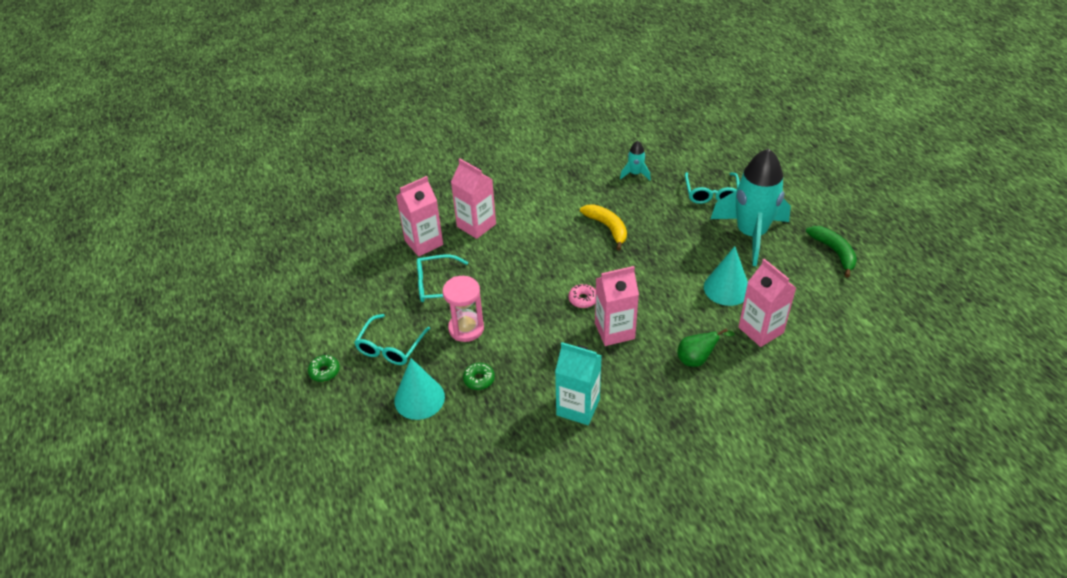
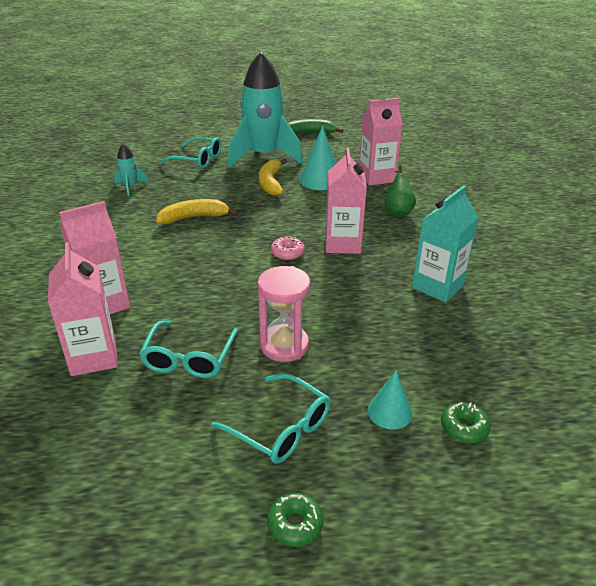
camera: 75 degrees left, 10 degrees down
(419, 398) = (389, 411): turquoise cone -> turquoise cone, size x0.61
(479, 379) = (374, 350): green donut -> green donut (464, 427)
(697, 255) = (270, 183): none -> yellow banana

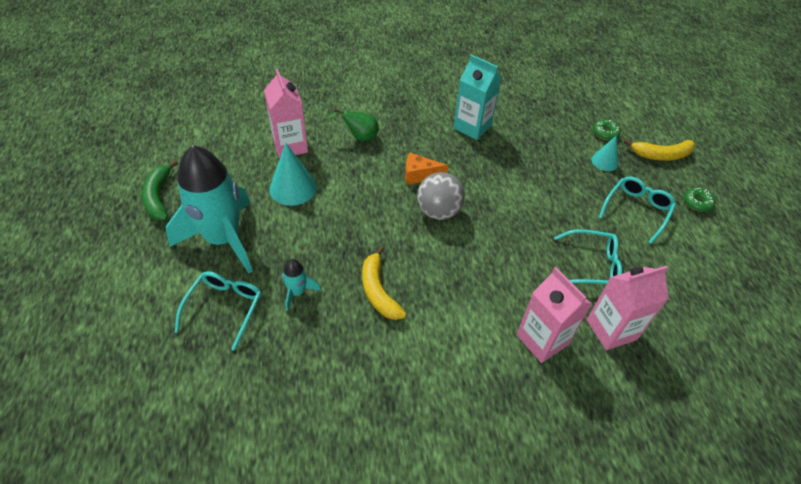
camera: 95 degrees left, 15 degrees up
(130, 187) = (301, 372): turquoise rocket -> turquoise rocket (297, 292)
(270, 183) = (298, 229): yellow banana -> yellow banana (661, 155)
(284, 345) = (561, 210): pink hourglass -> none
(287, 253) = (438, 211): pink donut -> grey ball
(342, 244) = (419, 175): pink carton -> orange cheese

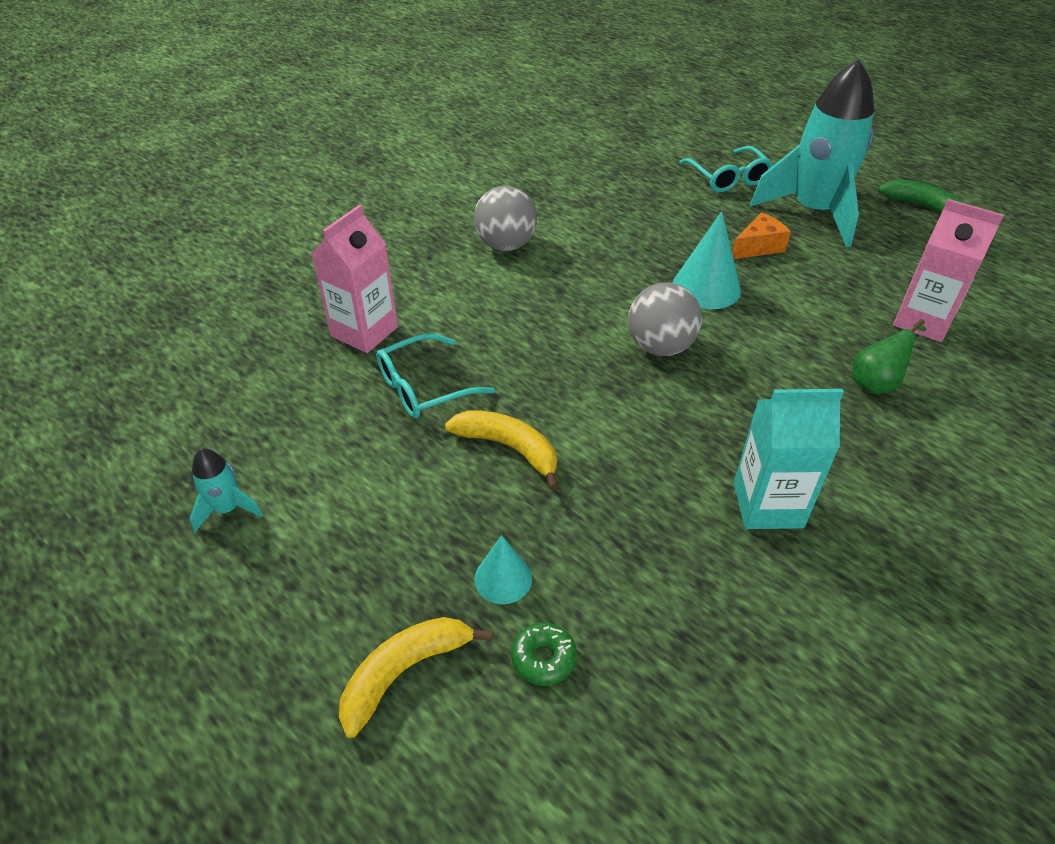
camera: 145 degrees right, 5 degrees down
(293, 188) = (838, 282): turquoise cone -> turquoise cone (706, 287)
(297, 292) = (691, 212): turquoise rocket -> turquoise rocket (227, 509)
(378, 291) = (626, 247): yellow banana -> yellow banana (509, 448)
(419, 175) = (736, 377): orange cheese -> orange cheese (758, 247)
(460, 349) = (505, 245): none -> grey ball
(542, 339) = (434, 288): pink carton -> none
(636, 210) = (400, 506): turquoise glasses -> none
(697, 203) = (299, 588): green donut -> none

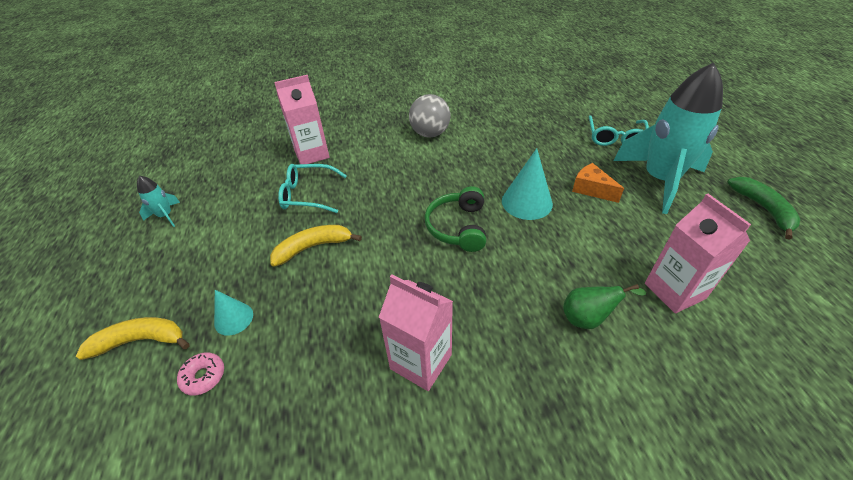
camera: 35 degrees right, 0 degrees up
(509, 448) = (313, 247): yellow banana -> yellow banana turned 90 degrees counterclockwise
(543, 658) = (203, 376): green donut -> pink donut
(660, 346) = (458, 227): grey ball -> green headphones
(758, 247) = (591, 189): orange cheese -> orange cheese turned 135 degrees counterclockwise
(768, 505) = (421, 361): turquoise carton -> pink carton

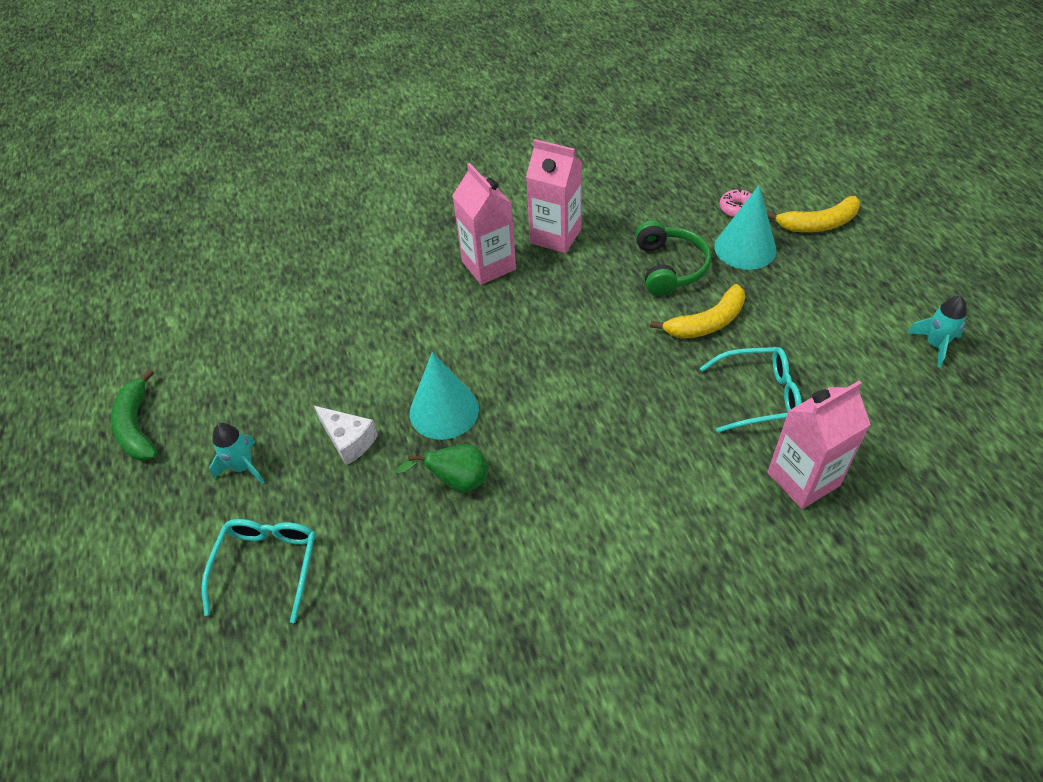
camera: 175 degrees right, 5 degrees up
(233, 318) = (745, 248): turquoise cone -> turquoise cone, size x1.64
(430, 134) = (606, 551): grey ball -> none
(458, 227) = (535, 365): green headphones -> green headphones (669, 267)
(588, 318) = (402, 282): green pear -> green pear (457, 482)
(591, 189) = (349, 441): orange cheese -> white cheese
(659, 180) = (243, 467): turquoise rocket -> turquoise rocket, size x0.42
(674, 291) = (308, 314): pink carton -> pink carton (489, 265)

